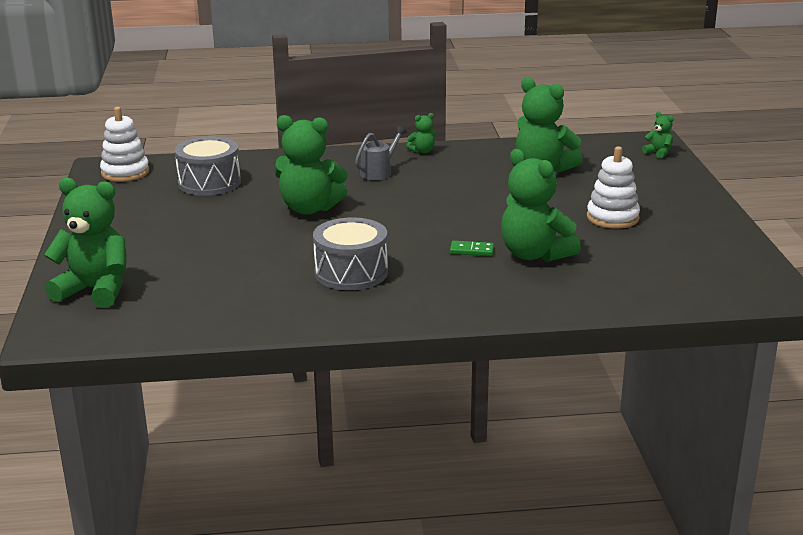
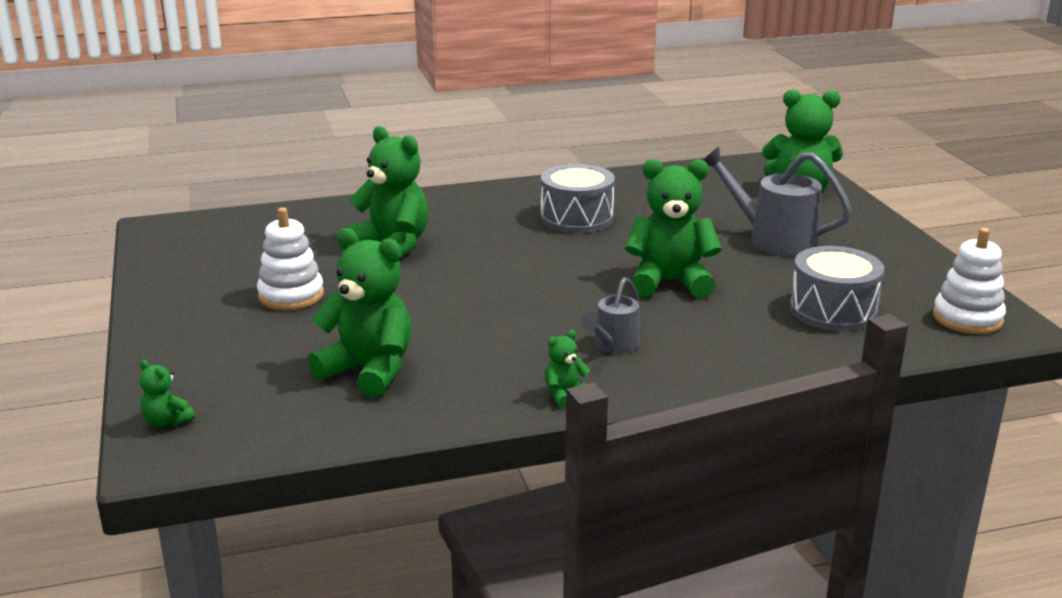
camera: 170 degrees right, 0 degrees up
(189, 238) = (772, 239): none -> grey watering can
(471, 250) = (460, 246): green domino -> none

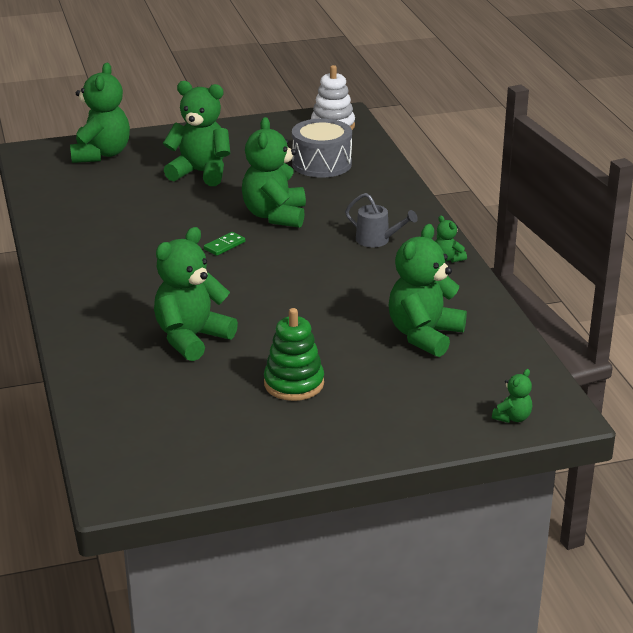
camera: 90 degrees left, 5 degrees up
(291, 295) = (294, 383): white stacking toy -> green stacking toy
(576, 218) = (141, 249): grey drum -> none
(589, 256) = (224, 245): none -> green domino
(772, 239) = (201, 173): grey watering can -> green teddy bear

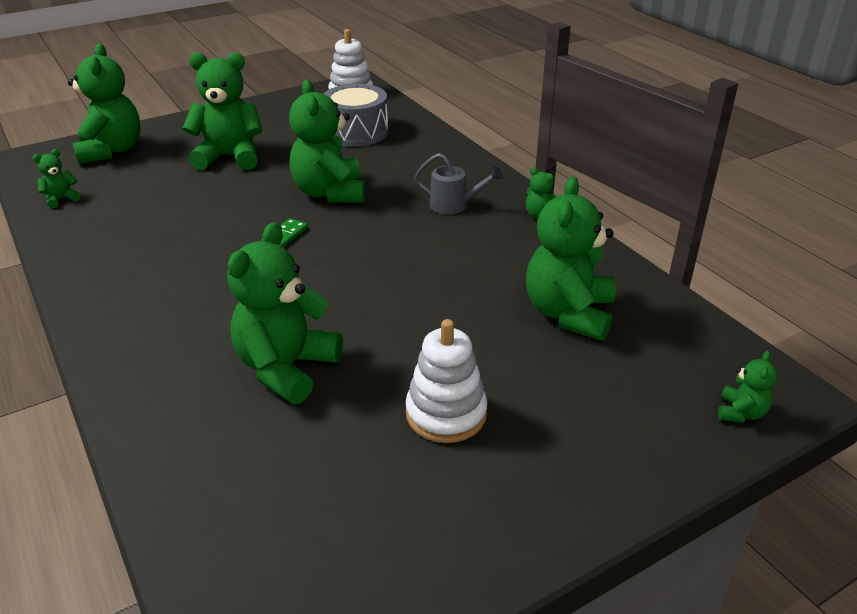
camera: 15 degrees left, 5 degrees up
(53, 191) = (61, 199): none -> green teddy bear
(294, 383) = (446, 414): green stacking toy -> white stacking toy

